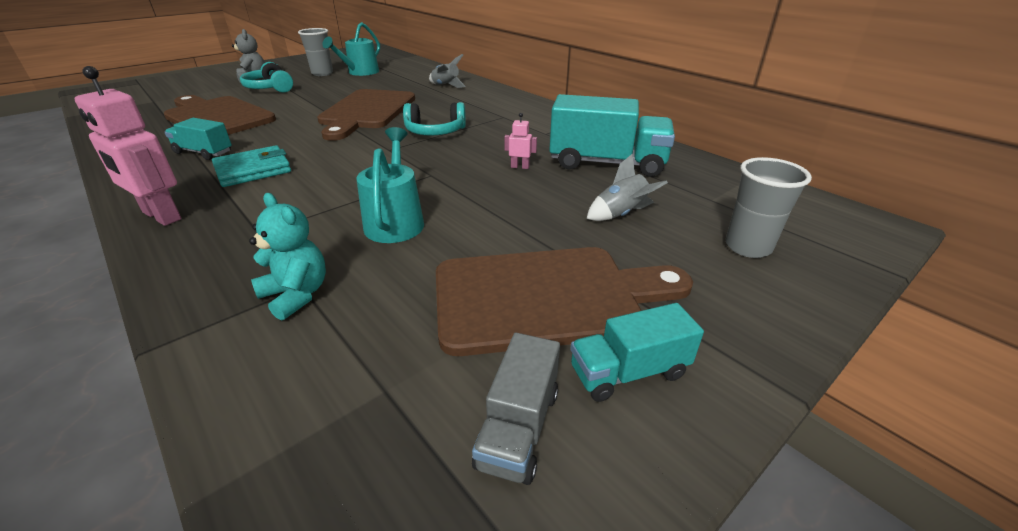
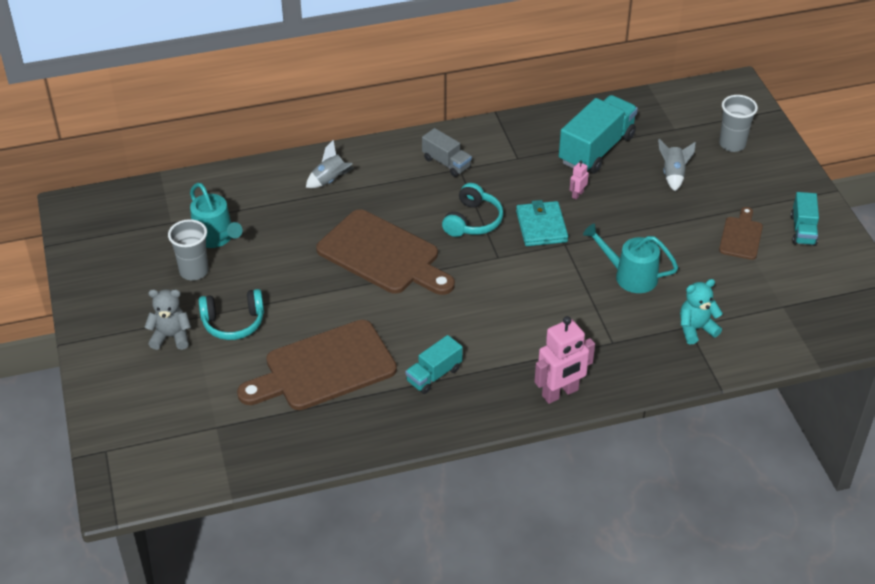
camera: 65 degrees left, 10 degrees up
(253, 170) = (497, 343): turquoise wallet -> turquoise wallet (541, 226)
(518, 428) = (819, 272): grey truck -> grey truck (446, 163)
(546, 297) = (741, 236): brown cutting board -> brown cutting board, size x0.50

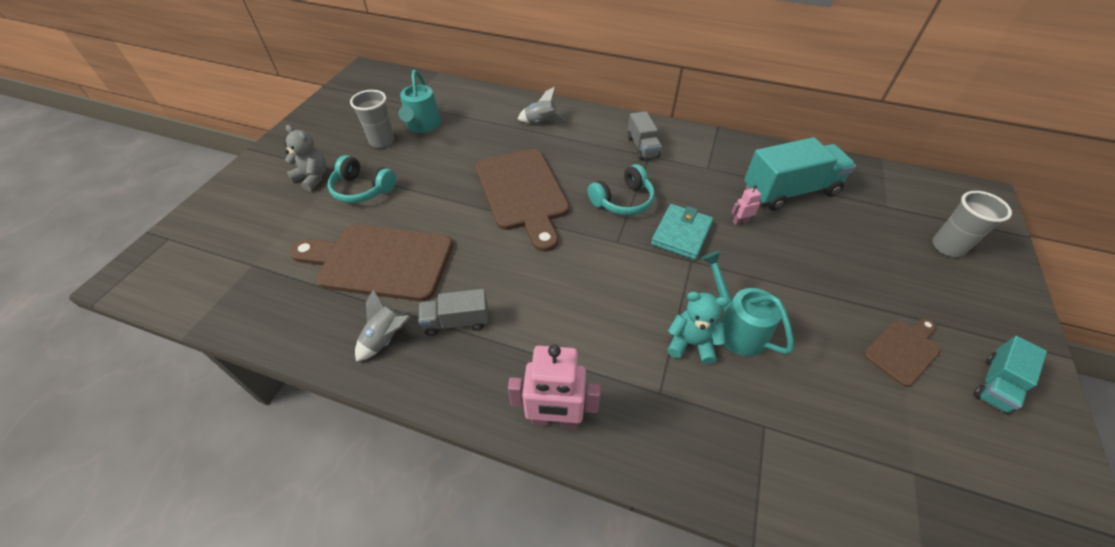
camera: 35 degrees right, 5 degrees up
(434, 375) = (456, 321): turquoise truck -> grey truck
(673, 175) = (857, 247): grey rocket -> grey rocket (386, 338)
(696, 329) = (773, 435): turquoise teddy bear -> turquoise teddy bear (691, 343)

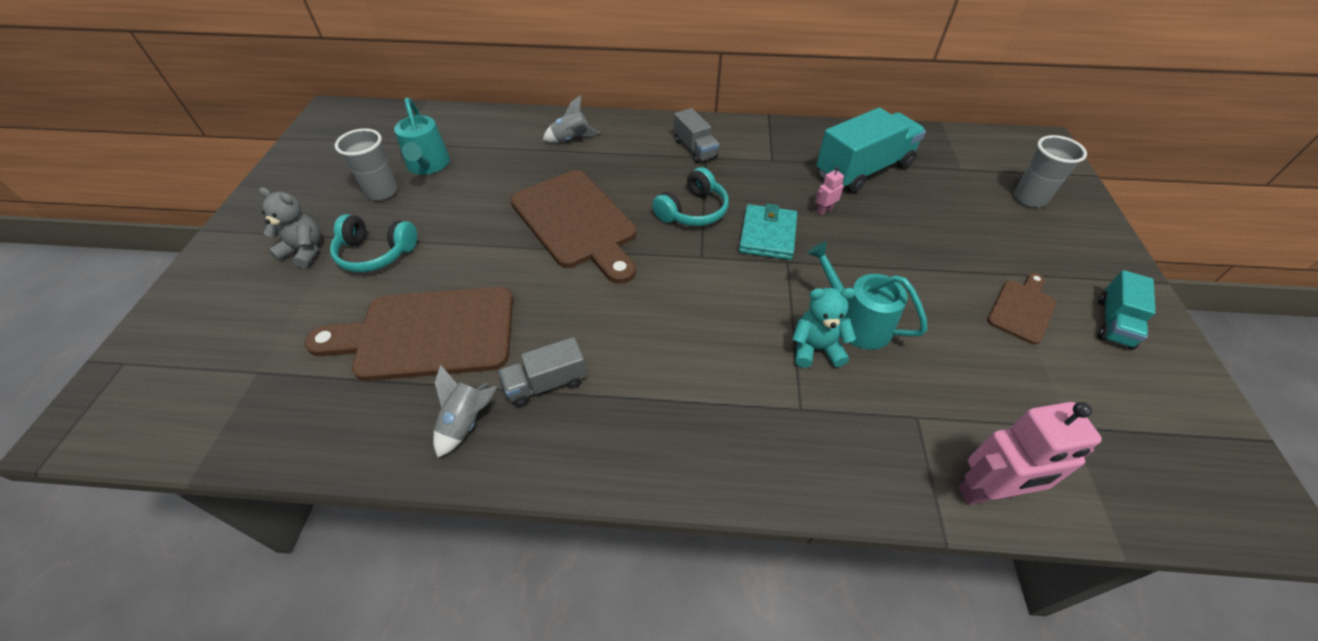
camera: 15 degrees left, 0 degrees up
(555, 419) = (697, 465): pink robot -> pink robot (987, 492)

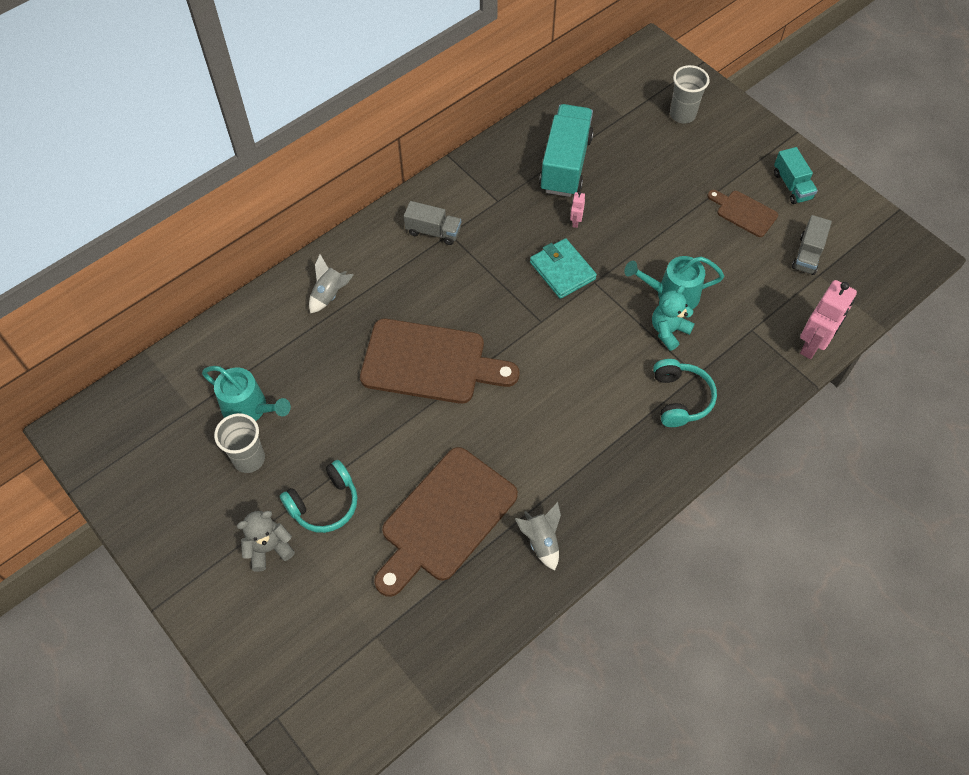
camera: 45 degrees left, 10 degrees up
(546, 383) = (554, 481): grey truck -> grey truck (807, 254)
(693, 211) = (495, 289): turquoise headphones -> turquoise headphones (680, 398)
(1022, 309) = (744, 212): brown cutting board -> brown cutting board turned 45 degrees counterclockwise

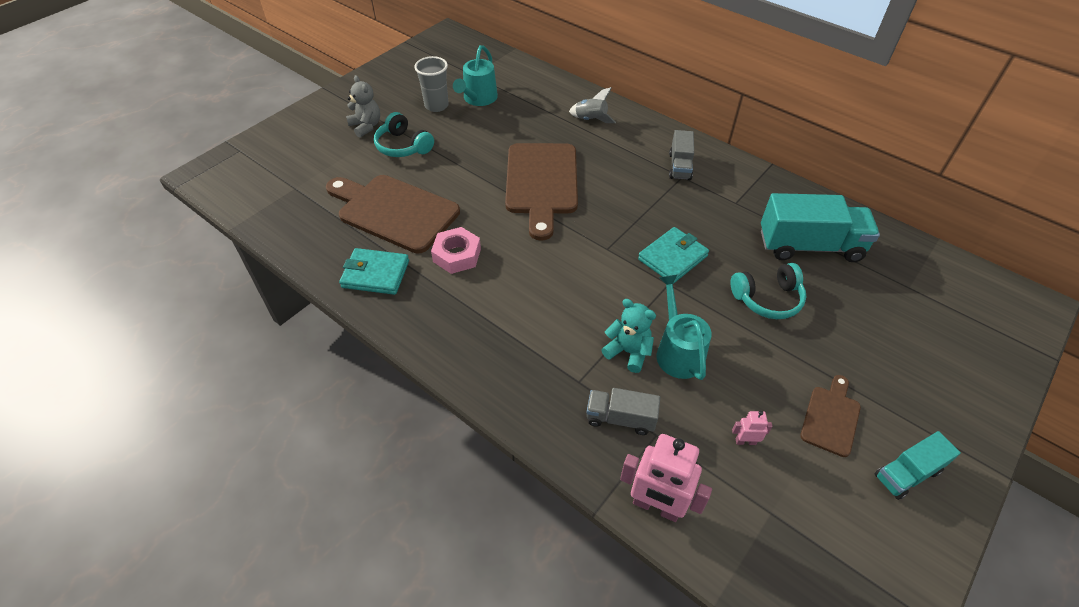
camera: 80 degrees right, 10 degrees down
(526, 458) = (457, 255): none -> pink nut
(541, 541) = (375, 274): grey rocket -> turquoise wallet
(575, 221) = (739, 261): pink robot -> pink robot (745, 441)
(680, 398) = (545, 368): turquoise headphones -> turquoise headphones (767, 299)
(682, 115) = (949, 343): grey cup -> none
(807, 254) = (798, 497): grey truck -> grey truck (620, 418)

